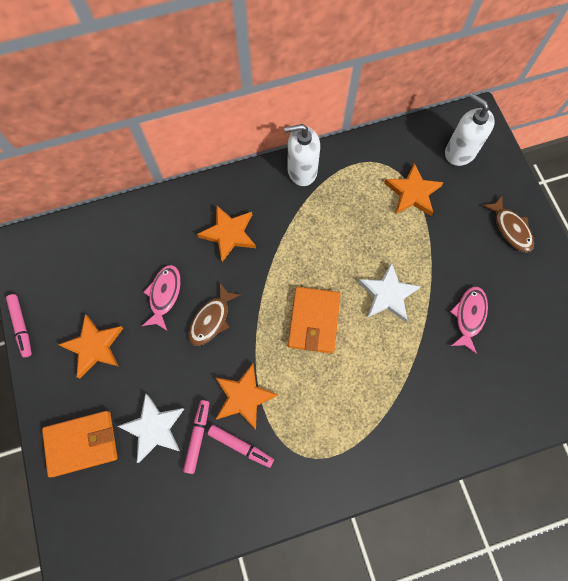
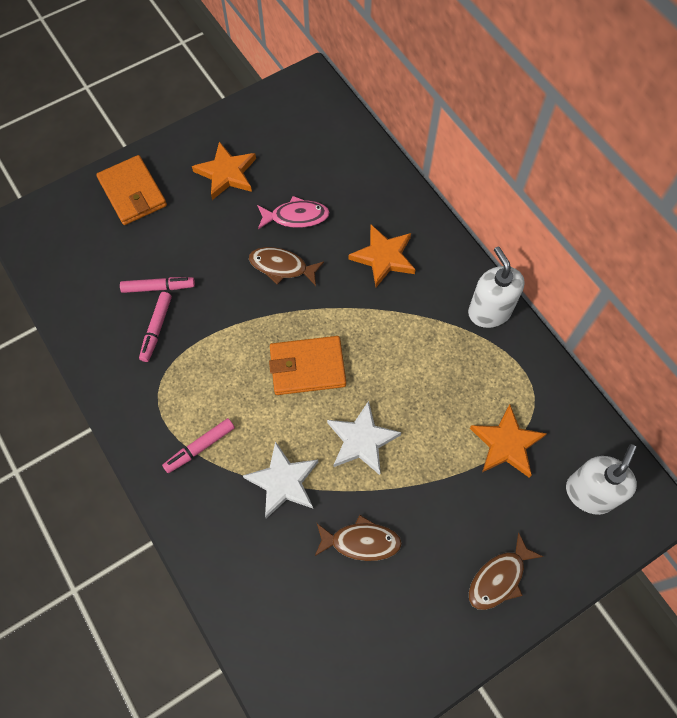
camera: 75 degrees right, 5 degrees down
(21, 326) = (231, 110): pink marker -> pink marker (200, 447)
(154, 428) = (158, 247): white star -> white star (283, 482)
(244, 397) = (207, 319): orange star -> none
(469, 316) = (361, 542): pink fish -> brown fish

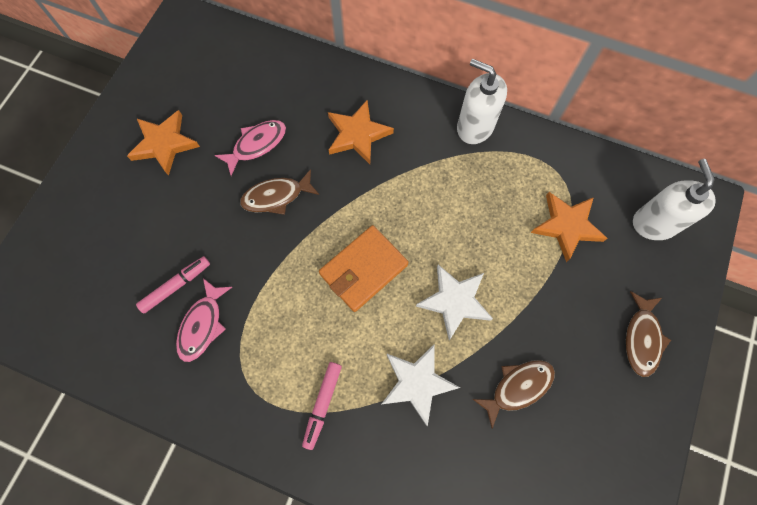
camera: 35 degrees left, 5 degrees up
(133, 193) = (86, 214): orange wallet -> none
(156, 329) = (202, 325): pink marker -> pink fish

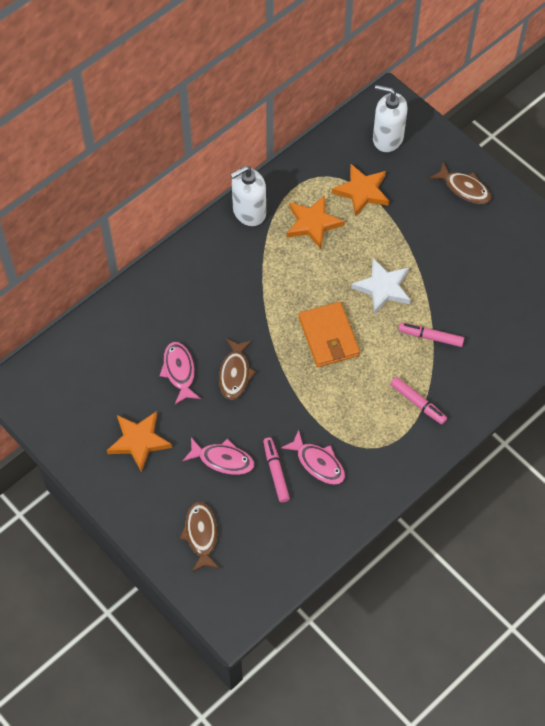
camera: 65 degrees left, 10 degrees down
(171, 228) = (223, 460): none -> pink fish
(357, 134) = (210, 295): orange star -> orange star (313, 223)
(417, 383) = (430, 337): white star -> pink marker
(518, 387) = (462, 277): brown fish -> brown fish (201, 535)

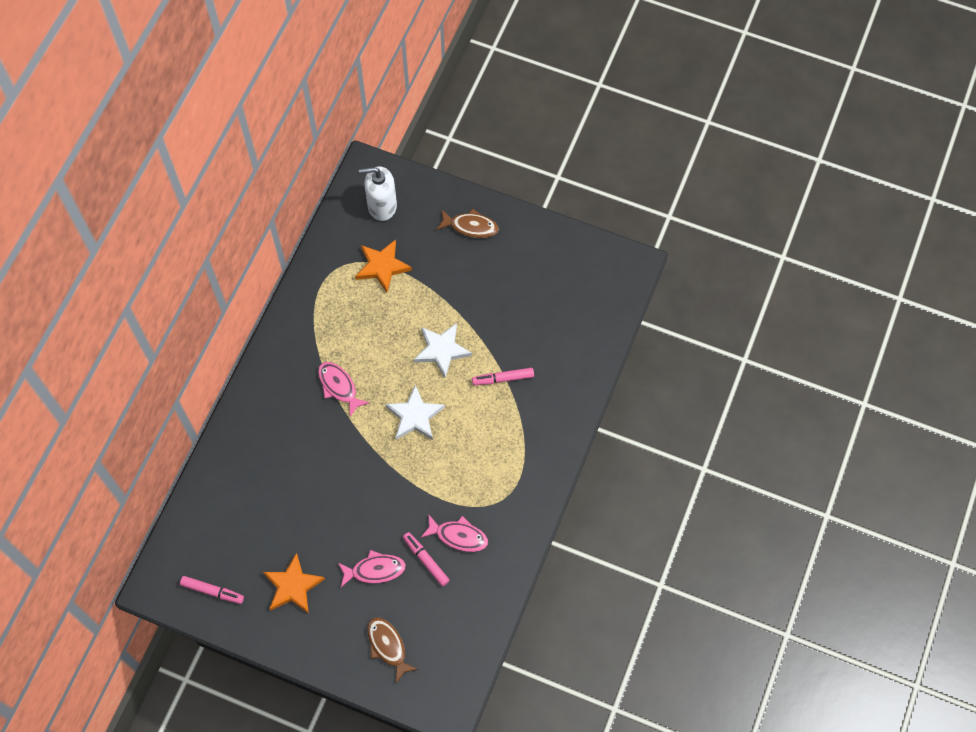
camera: 25 degrees left, 5 degrees up
(179, 371) = (298, 506): pink fish -> pink fish (339, 386)
(235, 373) = (348, 486): brown fish -> none
(249, 212) = (290, 328): white soap dispenser -> none
(313, 223) = (352, 315): orange star -> none
(328, 336) = (415, 416): orange wallet -> white star
(418, 403) = (519, 444): pink marker -> pink marker (212, 591)

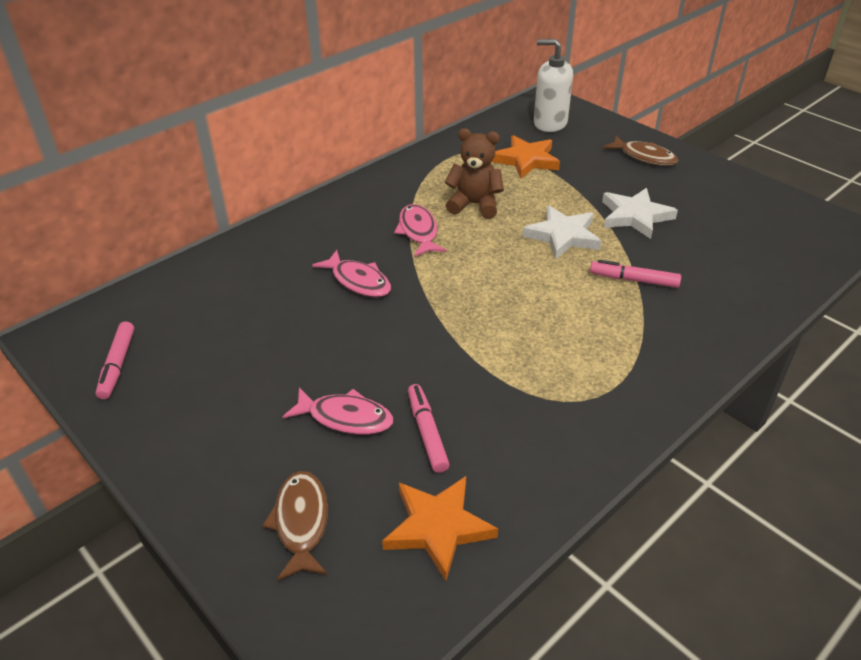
camera: 25 degrees right, 25 degrees down
(212, 591) = (117, 365): pink marker -> pink marker turned 45 degrees clockwise
(293, 586) = (221, 396): orange star -> orange star (438, 527)
(366, 339) = (474, 205): none -> brown teddy bear
(415, 416) = (497, 281): white star -> white star (635, 216)
(458, 536) = (492, 420): pink fish -> pink fish (358, 281)

